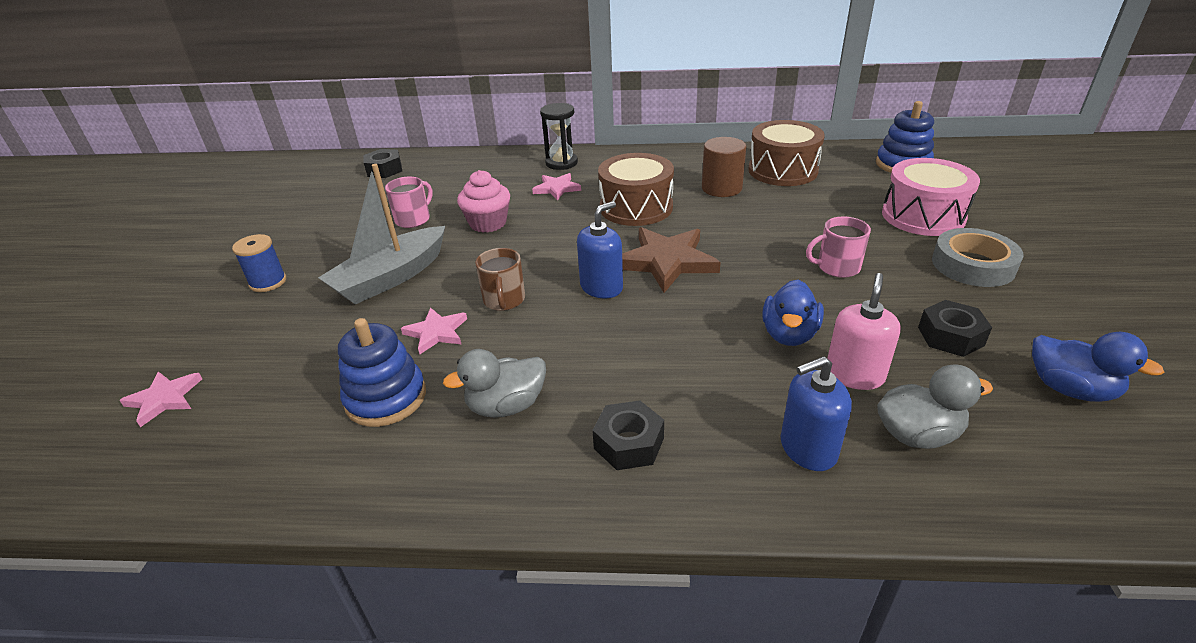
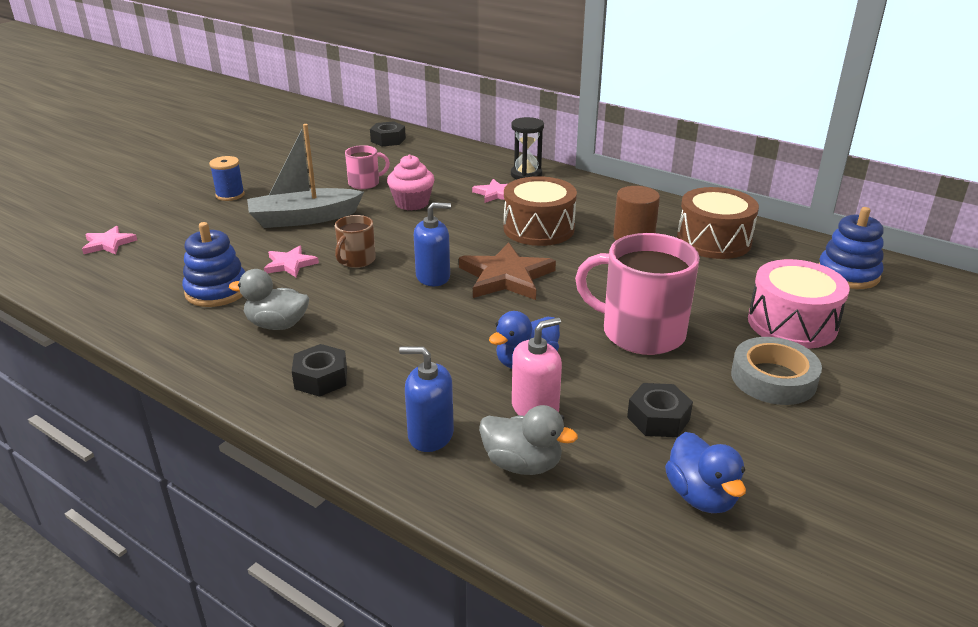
camera: 30 degrees right, 5 degrees down
(837, 267) = (641, 333): pink mug -> pink mug, size x1.95

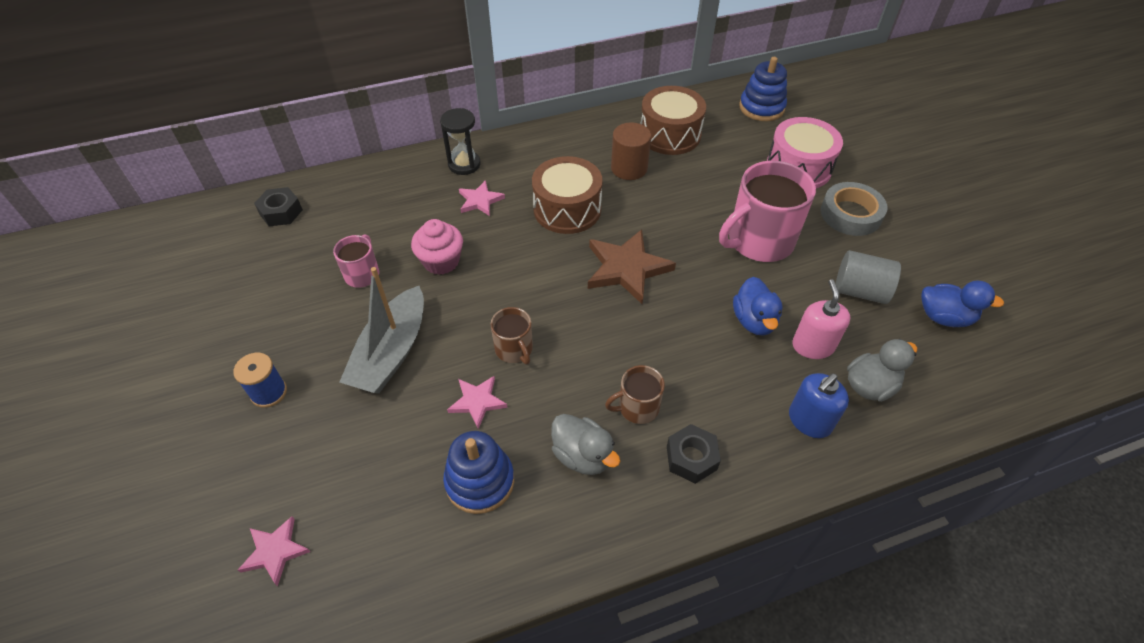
camera: 55 degrees left, 20 degrees up
(277, 325) = (582, 456): grey duck -> grey duck turned 90 degrees counterclockwise
(351, 333) = (637, 407): none -> brown mug
(433, 277) = (588, 312): blue soap dispenser -> none
(658, 418) = (860, 291): black nut -> grey cylinder

